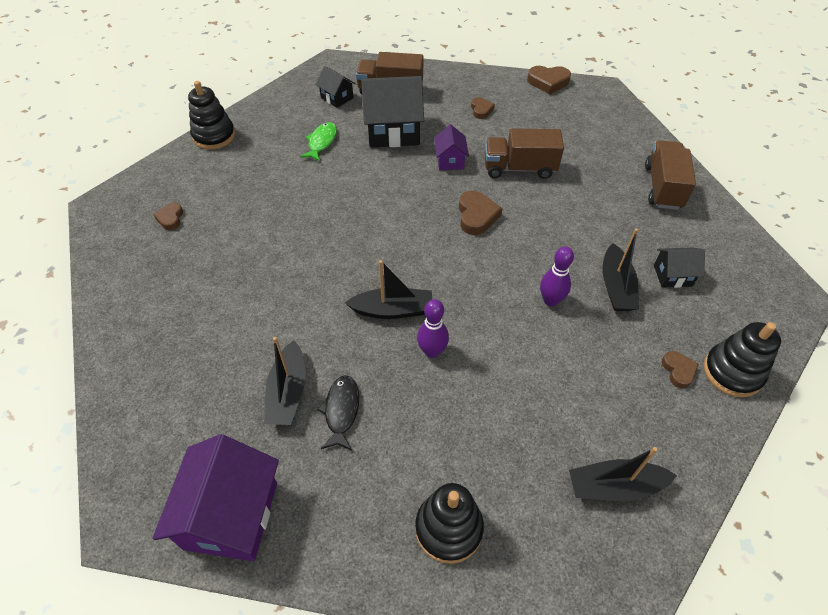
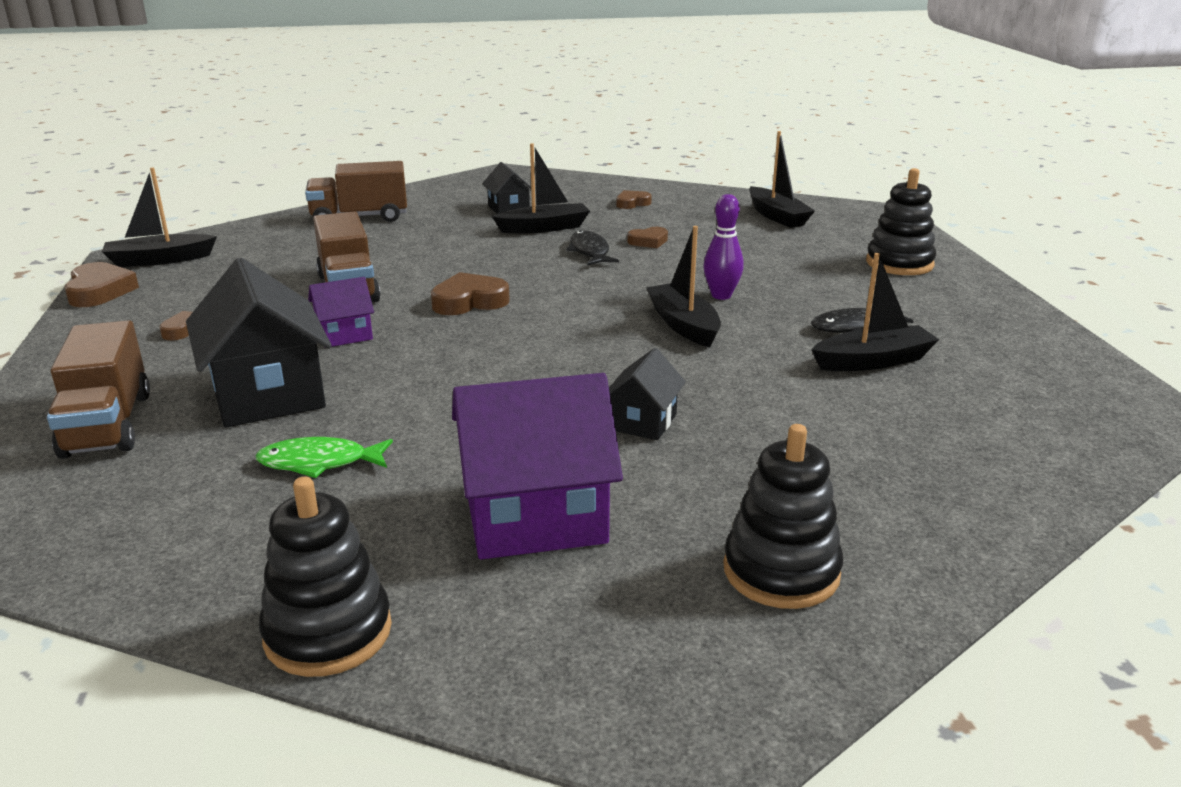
camera: 110 degrees left, 25 degrees down
(170, 218) = (661, 586): brown heart -> brown heart (648, 241)
(231, 515) = (1044, 356): purple house -> purple house (535, 516)
(337, 98) = (137, 483): black house -> black house (643, 422)
(550, 300) = (590, 251): purple bowling pin -> black fish
(593, 100) = (159, 260): none -> black boat
(732, 372) = (614, 188): black stacking toy -> black stacking toy (781, 571)

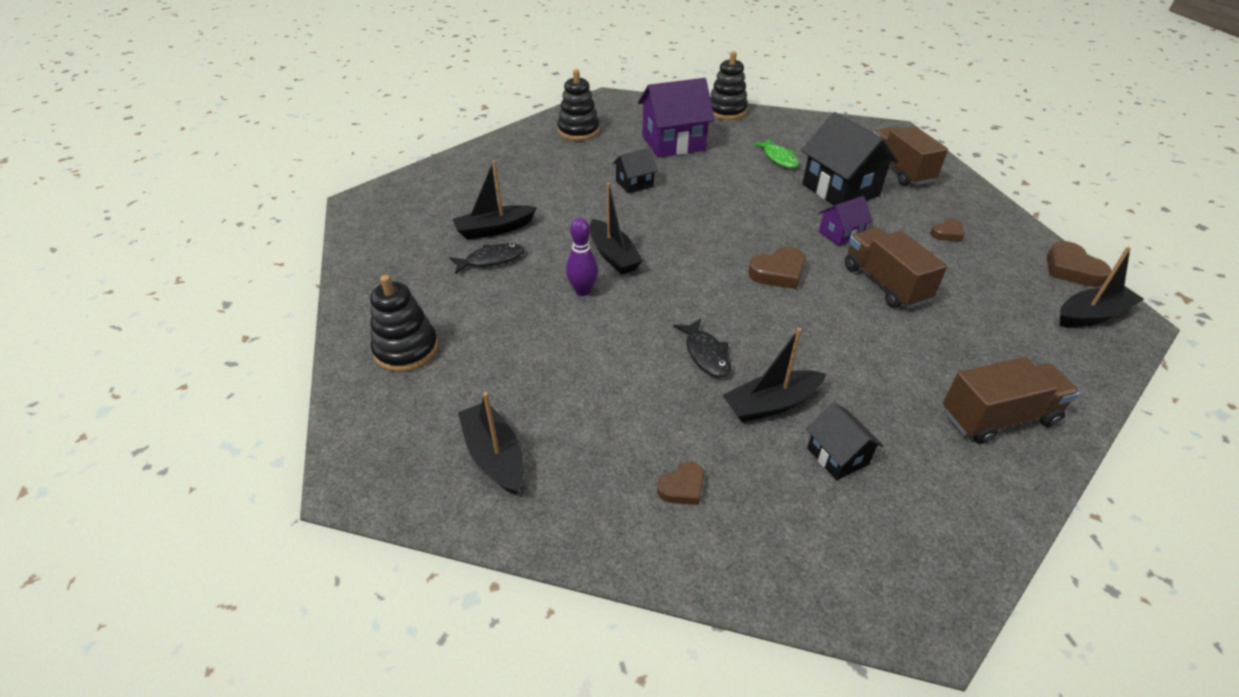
camera: 175 degrees right, 15 degrees up
(319, 463) = (778, 158): green fish -> green fish turned 75 degrees clockwise
(643, 422) = (634, 184): black house -> black house turned 45 degrees clockwise
(648, 241) = (650, 379): brown heart -> none

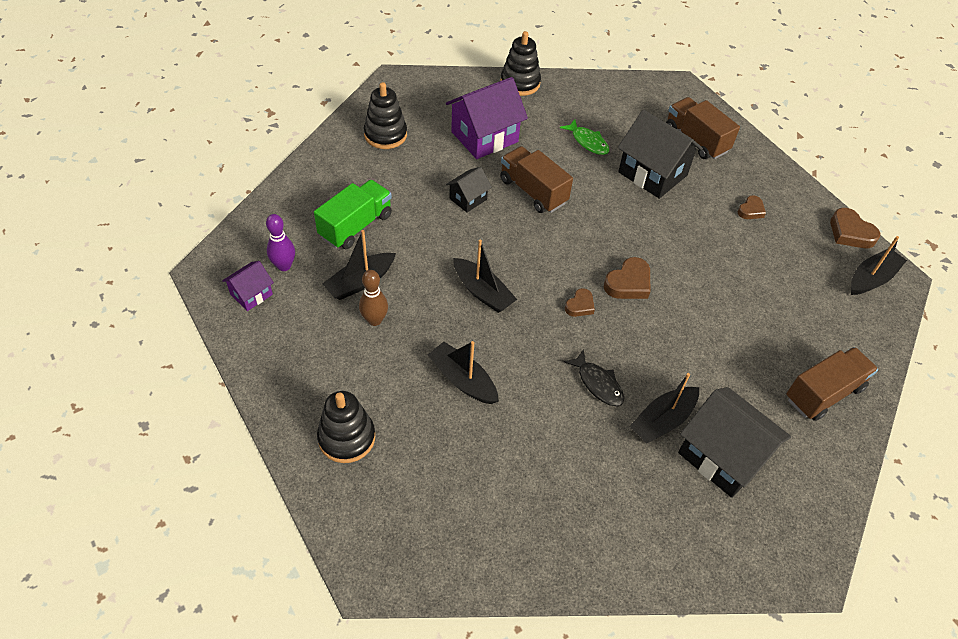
camera: 20 degrees left, 10 degrees up
(491, 260) = (374, 320): black fish -> brown bowling pin
(494, 456) = (470, 522): black boat -> black boat (463, 380)
(514, 189) = (356, 226): none -> green truck
(583, 291) = (472, 338): purple bowling pin -> purple bowling pin (284, 266)
(682, 487) = (622, 512): brown heart -> brown heart (580, 305)
(837, 456) = (722, 456): black house -> black house, size x1.92
(840, 234) = (666, 228): purple house -> purple house (251, 294)
(885, 284) = (715, 278): brown truck -> brown truck (533, 191)

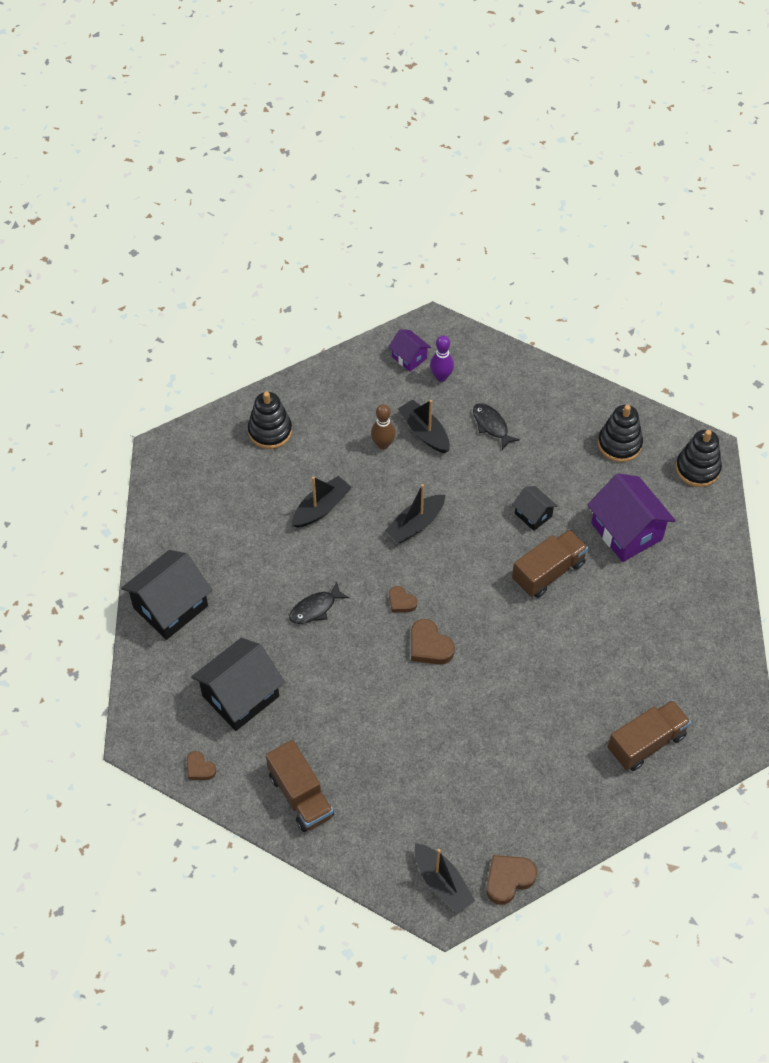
camera: 95 degrees right, 5 degrees up
(356, 226) = (491, 425): green truck -> black fish
(520, 83) = (723, 568): black stacking toy -> black stacking toy (697, 468)
(588, 142) = (630, 629): green fish -> none
(652, 174) = (585, 688): black house -> black house (170, 607)
(662, 421) = (276, 654): black boat -> none
(751, 210) = (536, 780): brown heart -> brown heart (200, 768)

